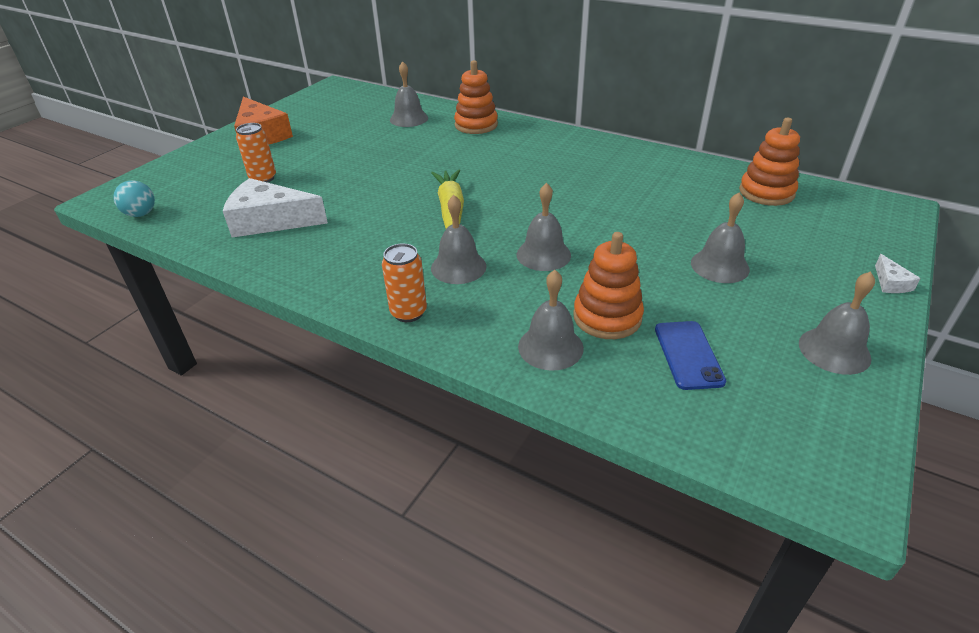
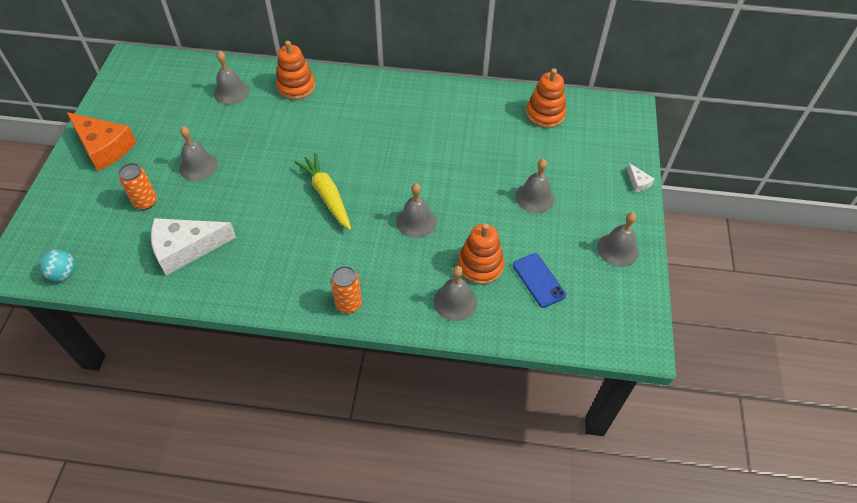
camera: 25 degrees left, 15 degrees up
(458, 267) = (362, 251): grey bell -> grey bell (198, 166)

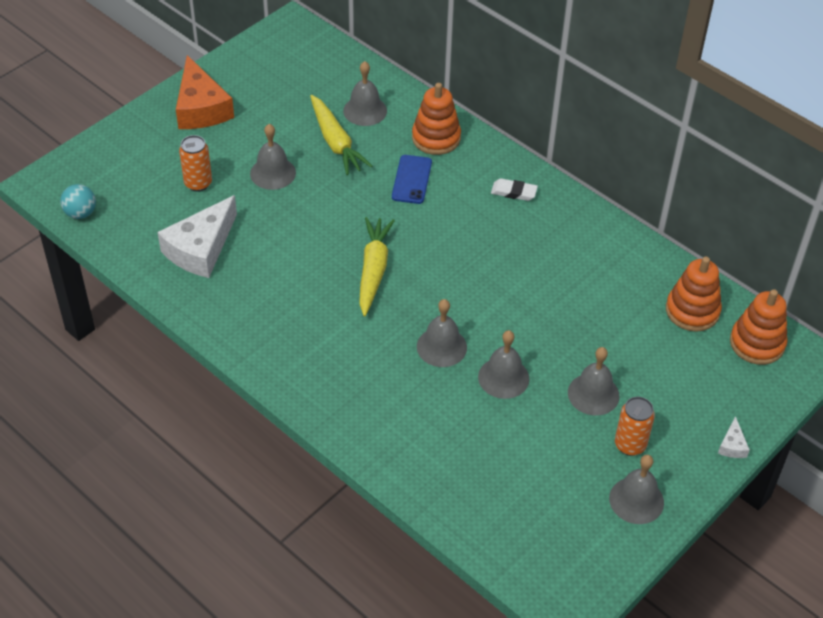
camera: 35 degrees right, 5 degrees down
(186, 248) = (201, 248): white cheese -> white cheese turned 75 degrees counterclockwise
(228, 123) = (336, 142): none -> yellow carrot
(348, 304) = (307, 388): orange can -> orange can (630, 445)
(376, 97) = (514, 192): none -> white eraser
(455, 301) = (412, 447): grey bell -> grey bell (503, 377)
(480, 265) = (469, 428): orange stacking toy -> orange stacking toy (757, 343)
(538, 280) = (517, 479): blue phone -> blue phone (411, 179)

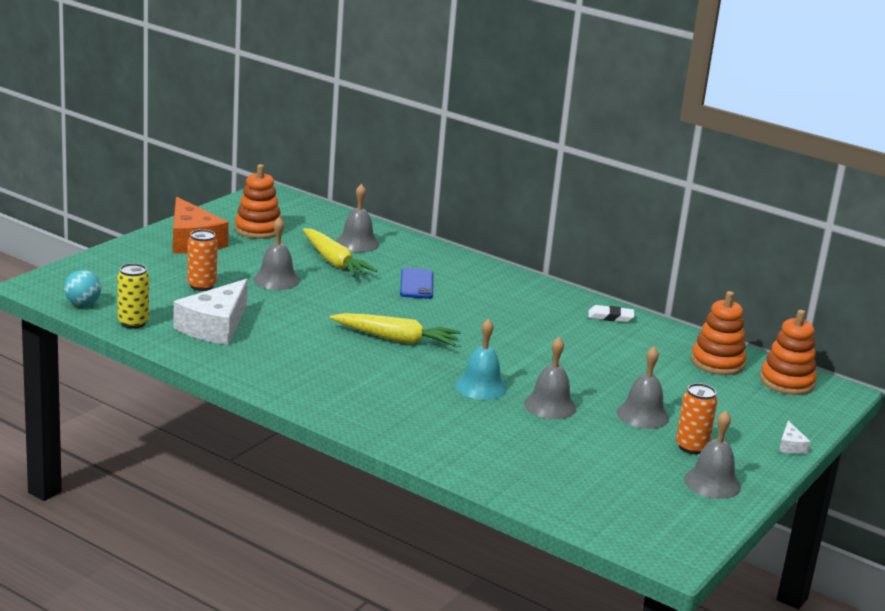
camera: 10 degrees left, 25 degrees down
(124, 243) = (133, 323): none -> yellow can
(373, 270) = (396, 339): yellow carrot -> yellow carrot turned 105 degrees clockwise
(436, 138) = (432, 260): orange stacking toy -> orange stacking toy (258, 229)
(441, 347) = (481, 387): grey bell -> turquoise bell
(514, 192) = (518, 292): white eraser -> white eraser (610, 317)

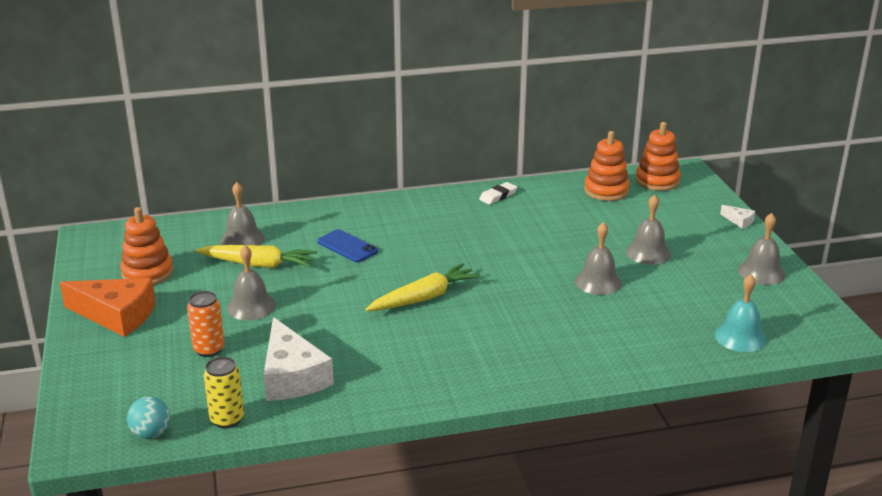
camera: 45 degrees left, 5 degrees up
(481, 387) = (540, 297): turquoise bell -> turquoise bell (740, 337)
(691, 447) = (708, 256): orange can -> none

